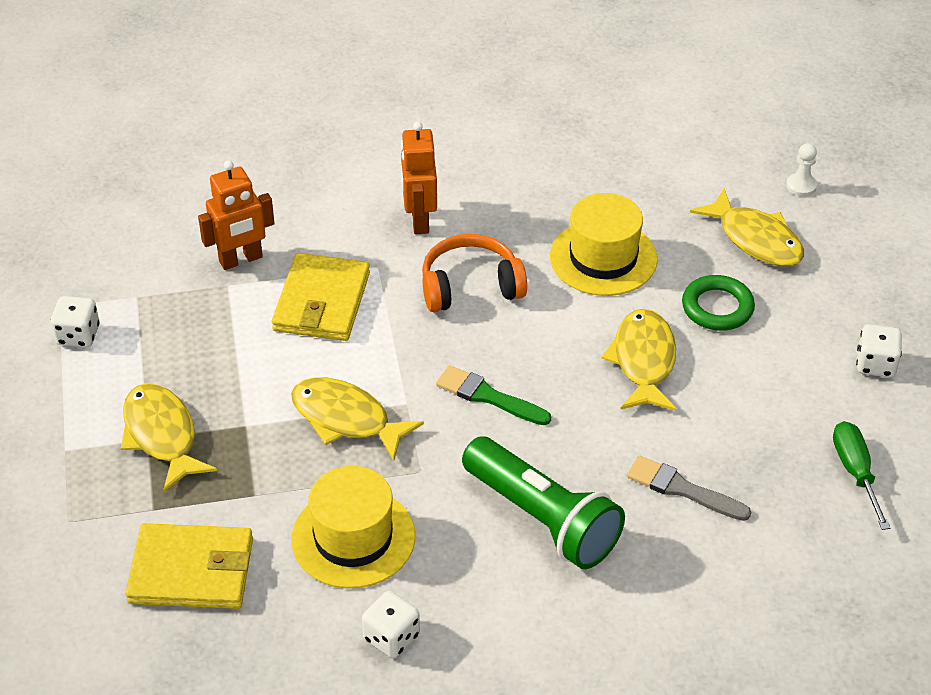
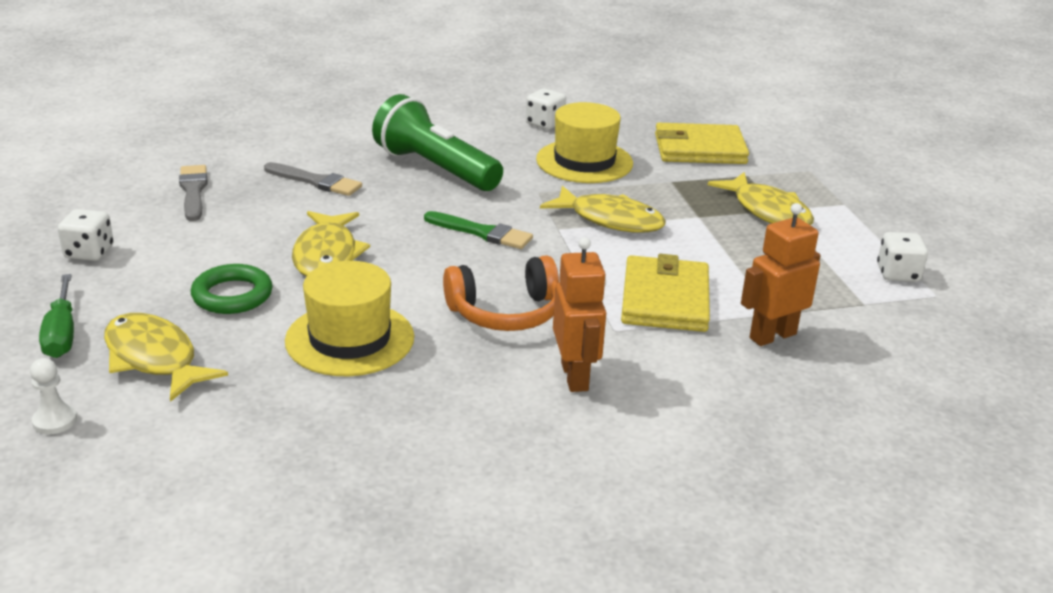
camera: 175 degrees right, 15 degrees down
(816, 468) = (193, 191): none -> grey brush
(855, 472) = (160, 189): green screwdriver -> green screwdriver (61, 333)

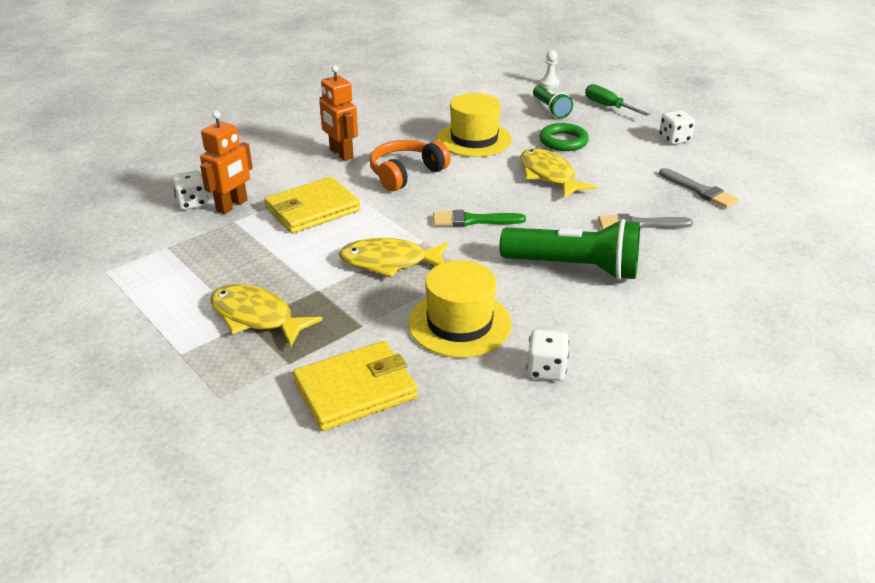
camera: 155 degrees right, 5 degrees up
(154, 358) = (550, 109): yellow fish -> green flashlight
(665, 299) = (312, 209): yellow wallet -> yellow wallet turned 75 degrees clockwise
(898, 274) = (135, 282): white dice -> white dice (192, 203)

